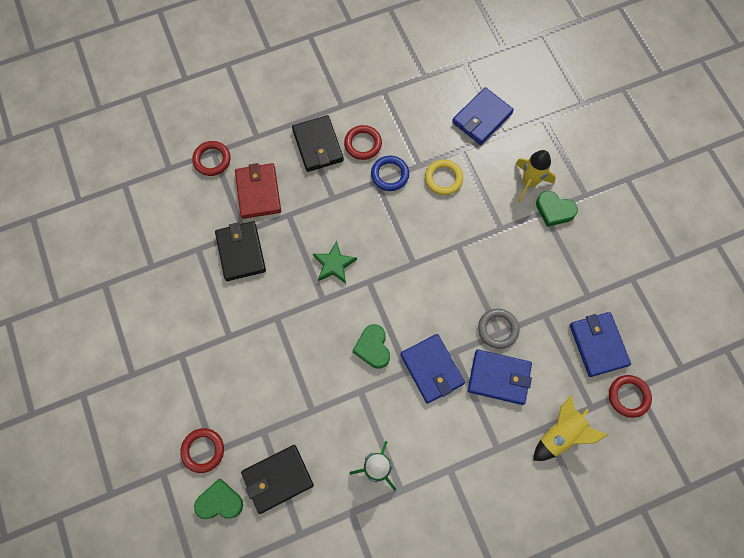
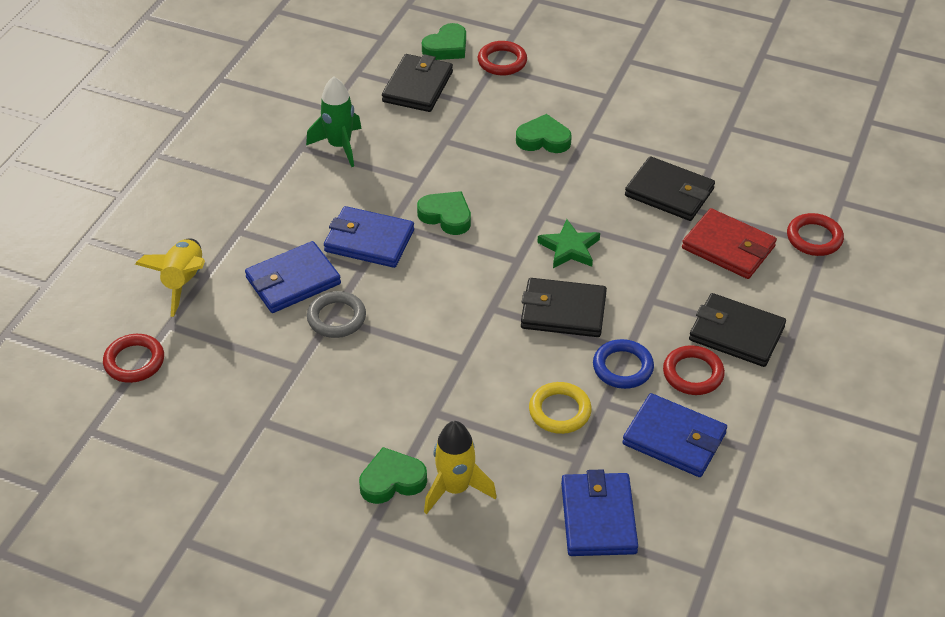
camera: 135 degrees right, 25 degrees down
(257, 355) = (543, 139): none -> green heart
(381, 229) = (563, 311): none -> black wallet
(598, 345) = (209, 383): blue wallet -> blue wallet (674, 439)

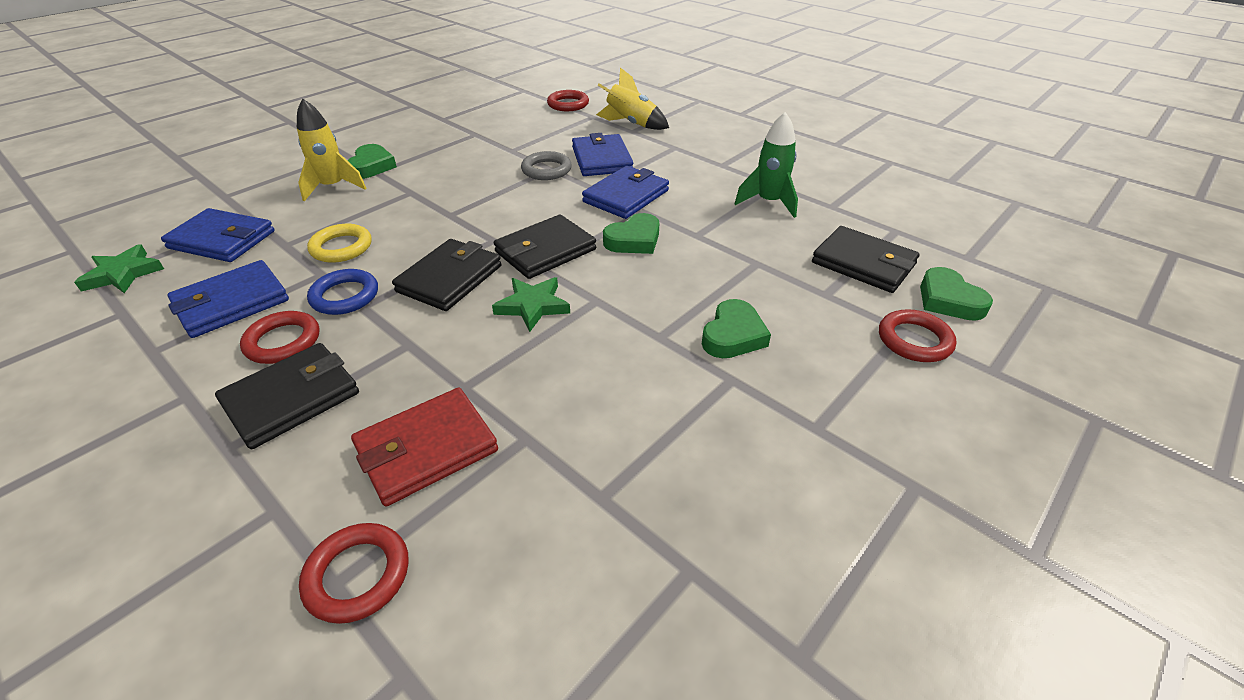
camera: 110 degrees right, 5 degrees down
(669, 193) = (571, 424): black wallet -> black wallet (545, 251)
(688, 556) = (123, 274): none -> green star

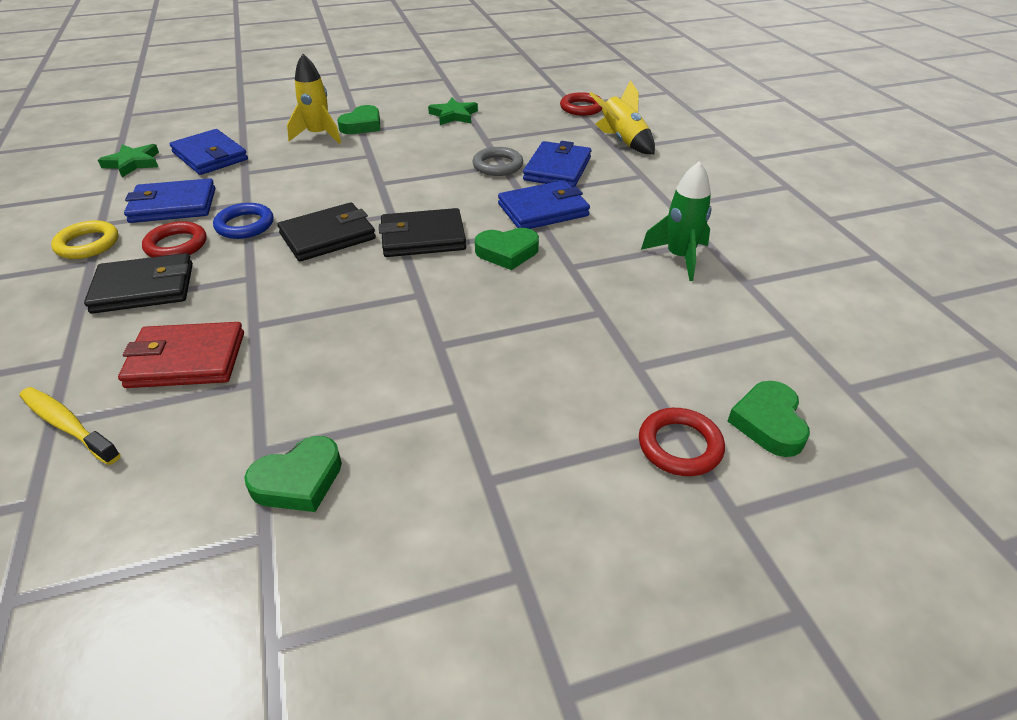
camera: 30 degrees right, 0 degrees up
(341, 247) = (278, 186): yellow ring -> yellow ring (87, 244)
(357, 575) = (67, 425): red ring -> yellow toothbrush
(533, 306) = (366, 280): green star -> green star (454, 115)
(733, 335) = (503, 369): green heart -> green heart (298, 480)
(863, 263) = (713, 351): black wallet -> none

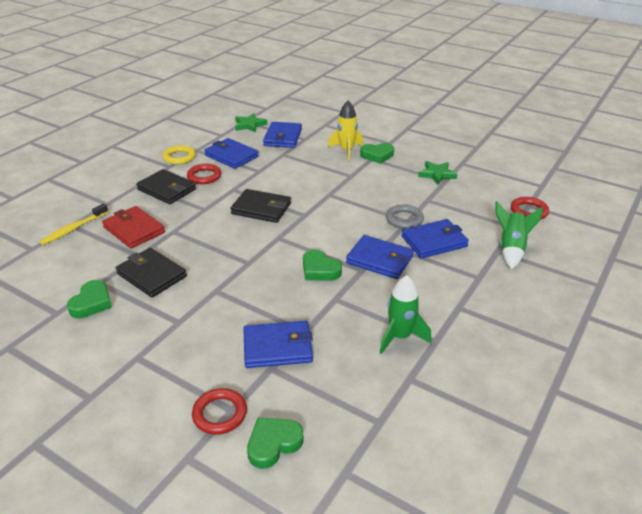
camera: 50 degrees right, 5 degrees down
(67, 425) = (73, 229): yellow toothbrush -> yellow toothbrush turned 135 degrees counterclockwise
(245, 225) = (241, 182): blue ring -> none
(298, 480) = (92, 303): green heart -> green heart turned 90 degrees counterclockwise
(423, 237) = (297, 236): black wallet -> black wallet (152, 275)
(607, 344) = (277, 347): none -> blue wallet
(622, 141) = (511, 249): yellow rocket -> green rocket

